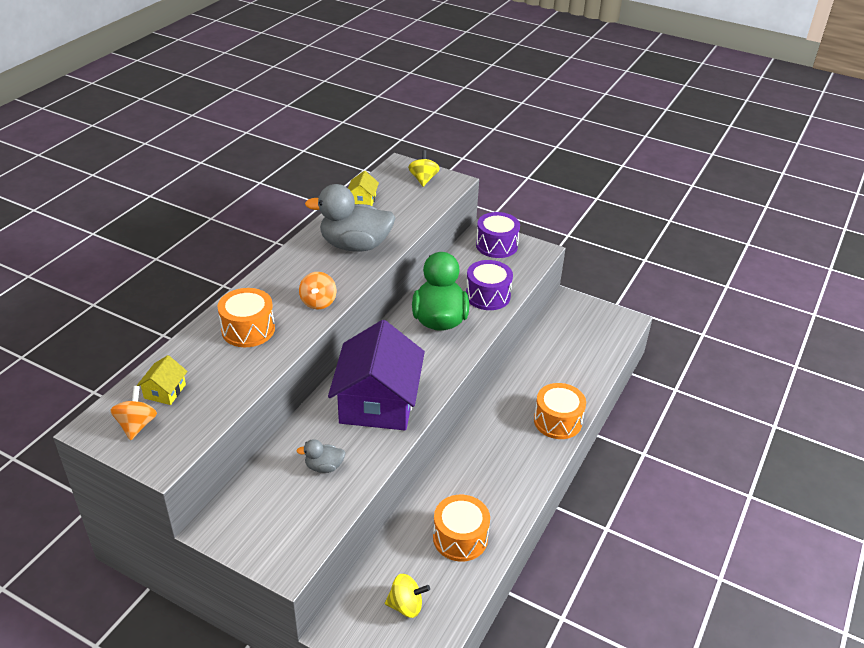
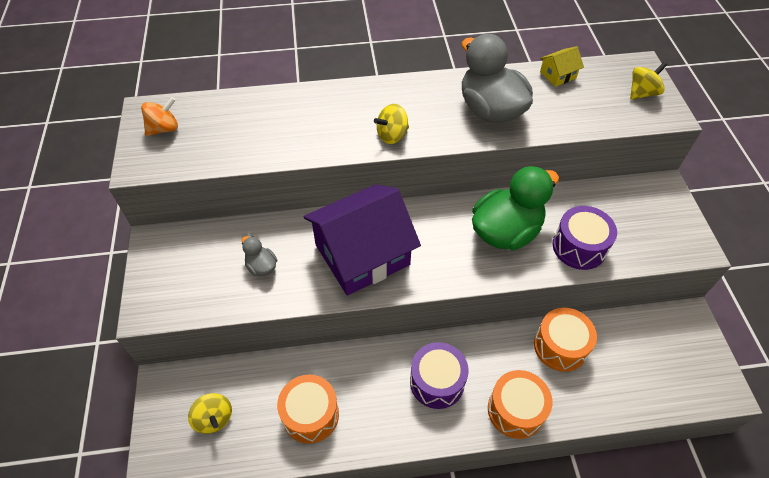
camera: 55 degrees right, 15 degrees up
(165, 391) = (210, 119): yellow house -> none
(248, 329) = (317, 117): orange drum -> orange drum (560, 346)
(318, 302) = (392, 135): orange spinning top -> yellow spinning top
(496, 245) = (659, 208): purple drum -> purple drum (437, 382)

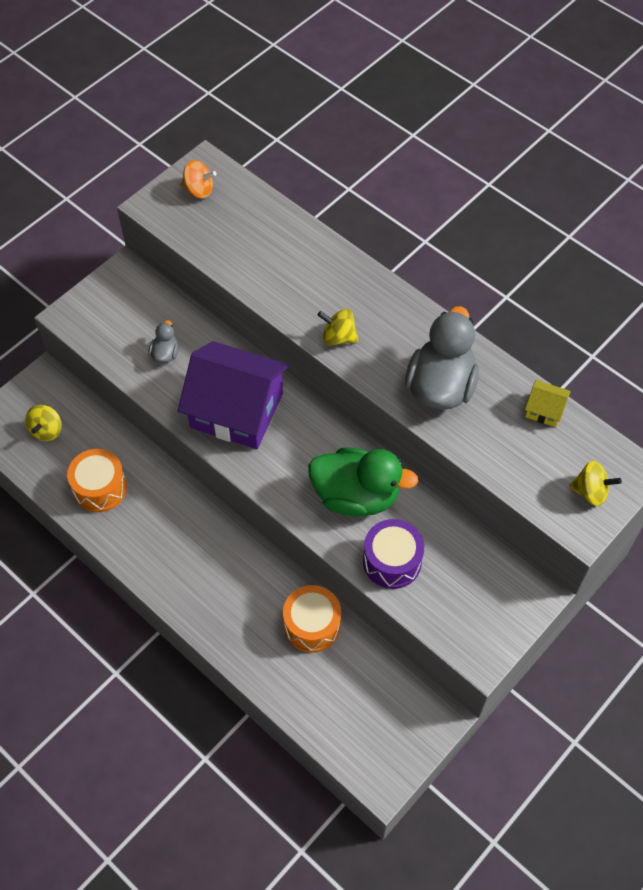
camera: 50 degrees right, 5 degrees up
(437, 382) = (199, 554): purple drum -> none
(515, 410) = (222, 626): orange drum -> none

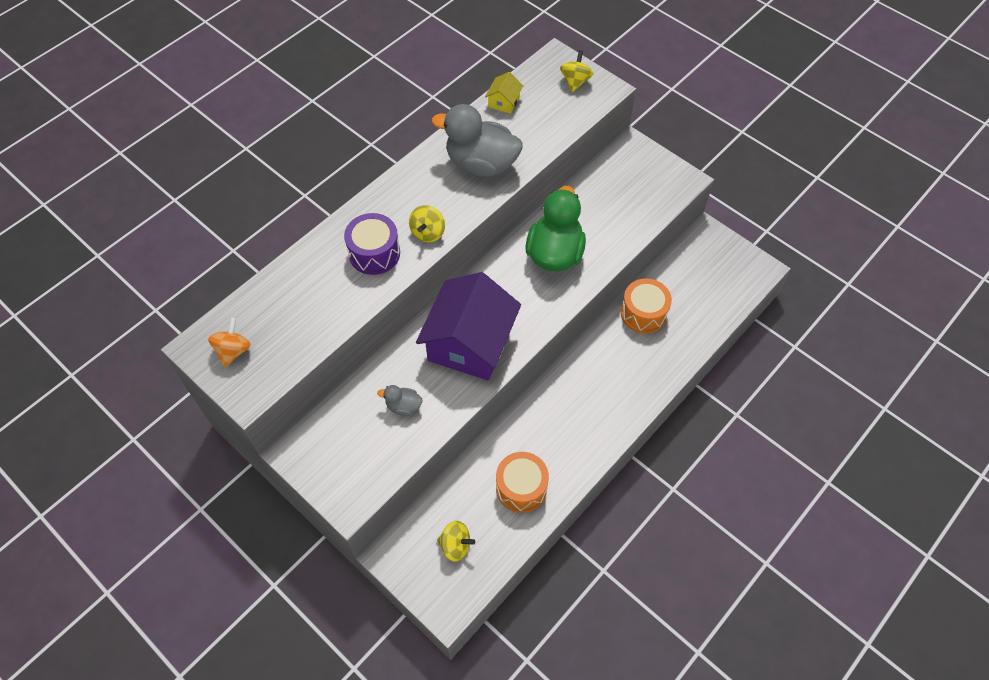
camera: 90 degrees left, 0 degrees up
(392, 561) = (612, 231): purple drum -> purple drum (374, 253)

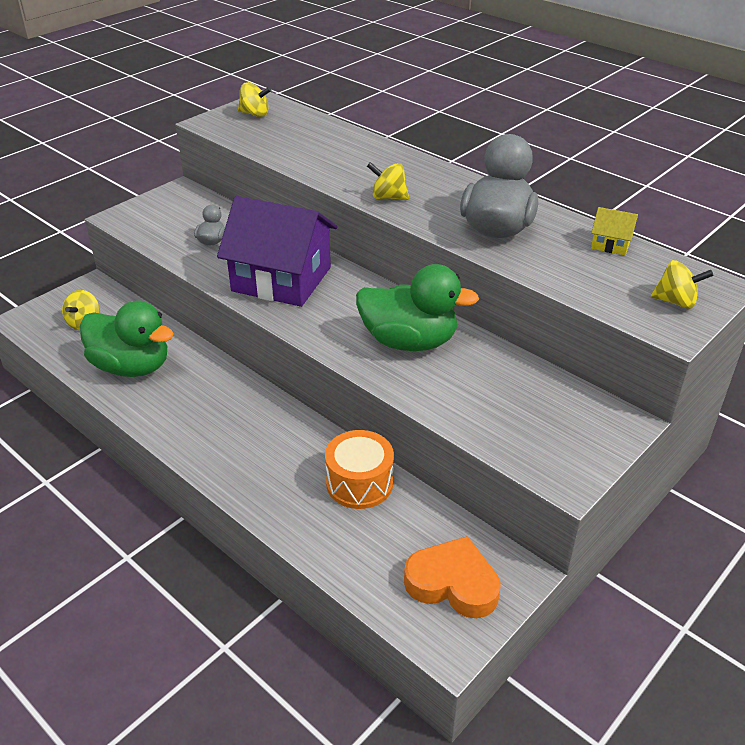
camera: 90 degrees right, 20 degrees down
(233, 351) = (255, 114): orange spinning top -> yellow spinning top
(374, 253) = (360, 169): purple drum -> none
(521, 487) = (132, 367): orange drum -> green duck
(719, 265) = (453, 583): none -> orange heart

